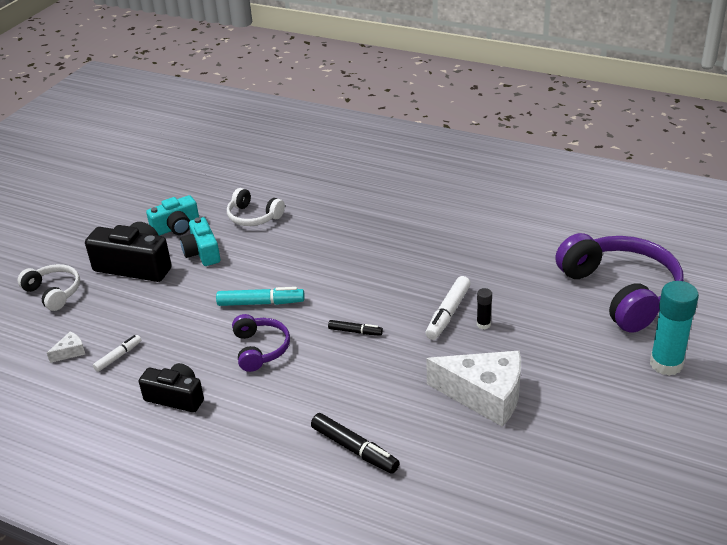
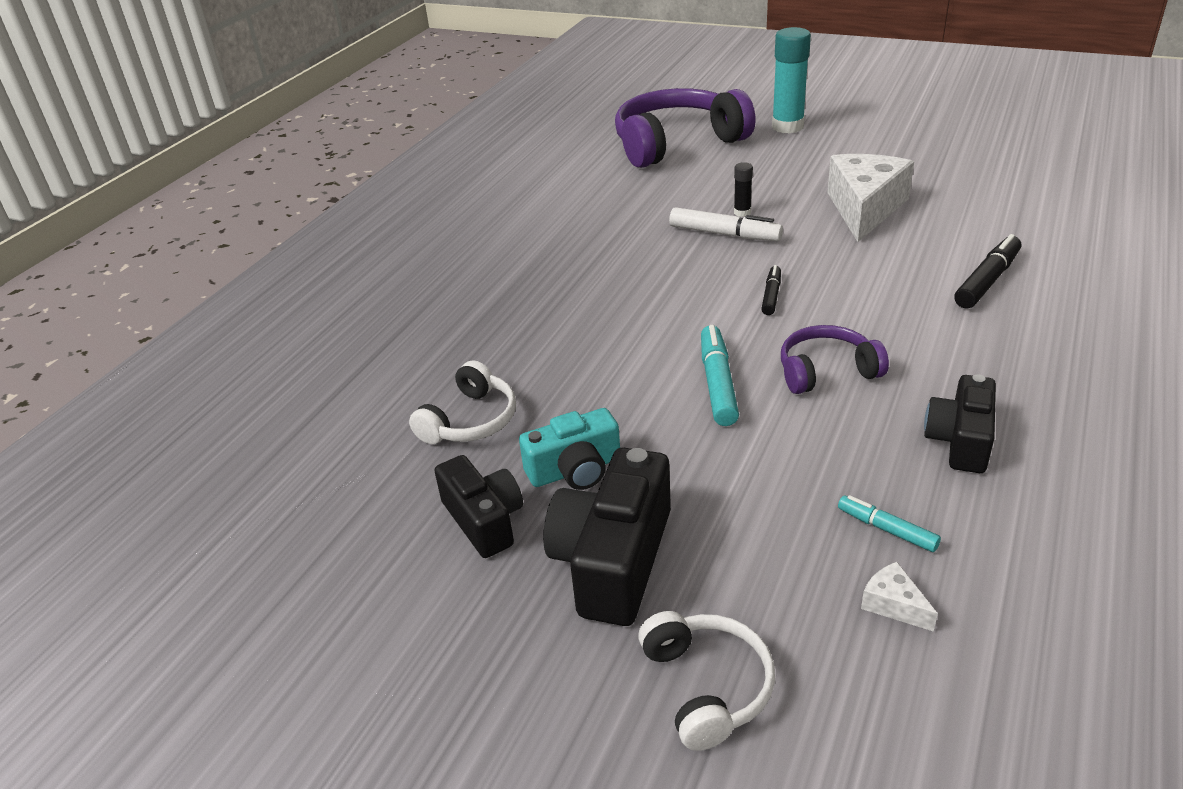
camera: 90 degrees left, 0 degrees up
(54, 292) = (707, 686): white headphones -> white headphones turned 120 degrees clockwise
(118, 356) = (887, 529): white marker -> turquoise marker
(176, 227) = (484, 520): turquoise camera -> black camera

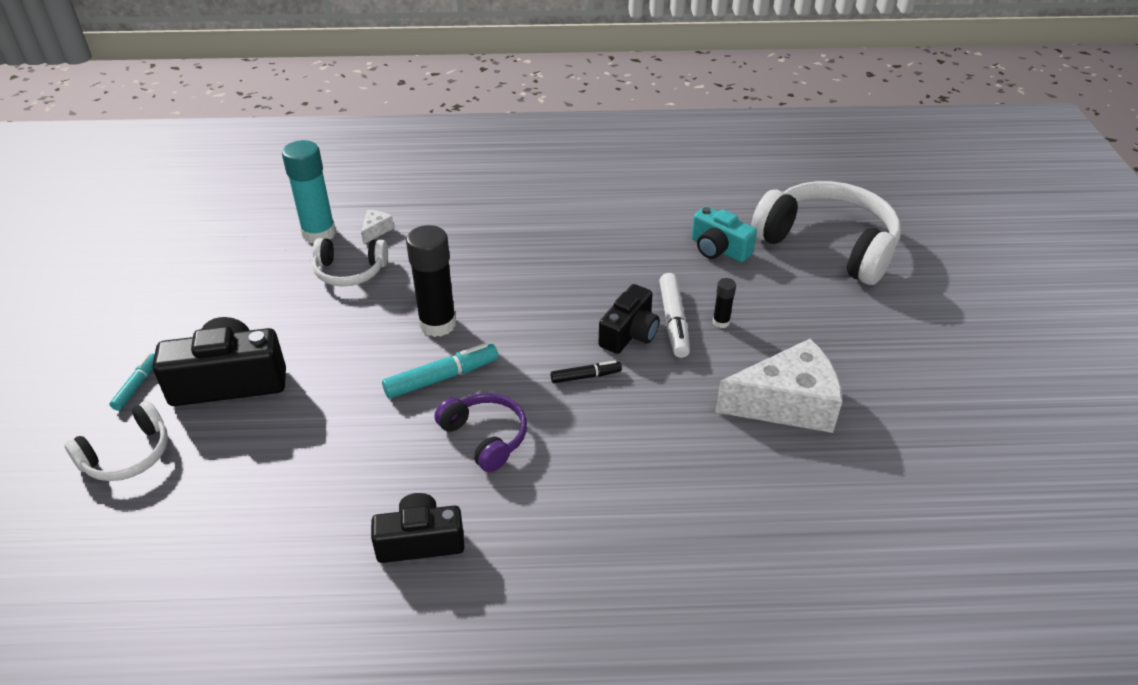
camera: 60 degrees right, 5 degrees up
(484, 520) = (252, 313): black camera -> black camera (629, 333)
(575, 470) = (314, 336): turquoise camera -> turquoise camera (719, 249)
(625, 370) = (437, 324): none -> black glue stick
(677, 143) = (828, 245): purple headphones -> white headphones
(787, 126) = (930, 307): turquoise glue stick -> turquoise glue stick (319, 234)
(887, 529) = (295, 514): turquoise marker -> turquoise marker (137, 386)
(893, 604) = (216, 533): white cheese -> white cheese (376, 230)
(987, 281) = (697, 523): black marker -> none

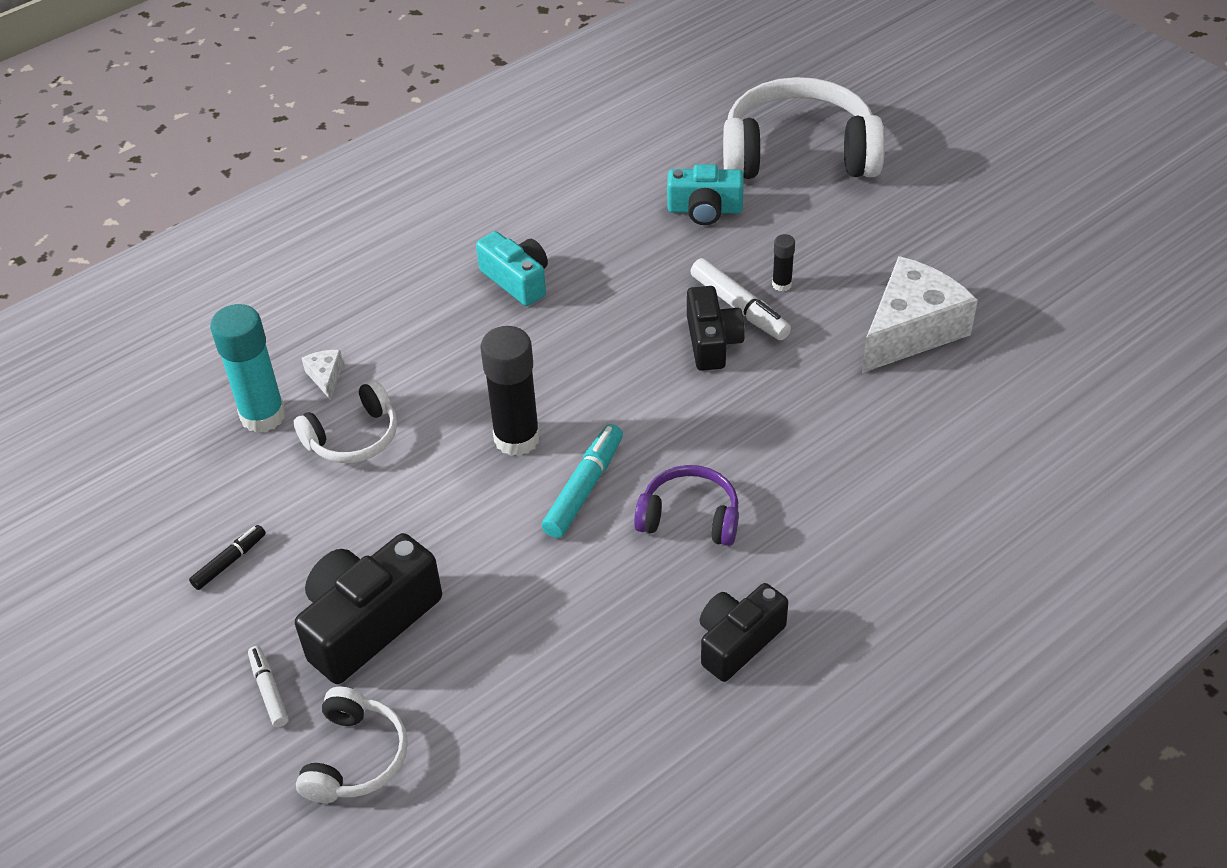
camera: 35 degrees left, 5 degrees up
(137, 386) = (269, 690): turquoise marker -> white marker
(547, 232) = (517, 280): none -> turquoise camera
(586, 376) = (717, 406): black marker -> black marker (230, 562)

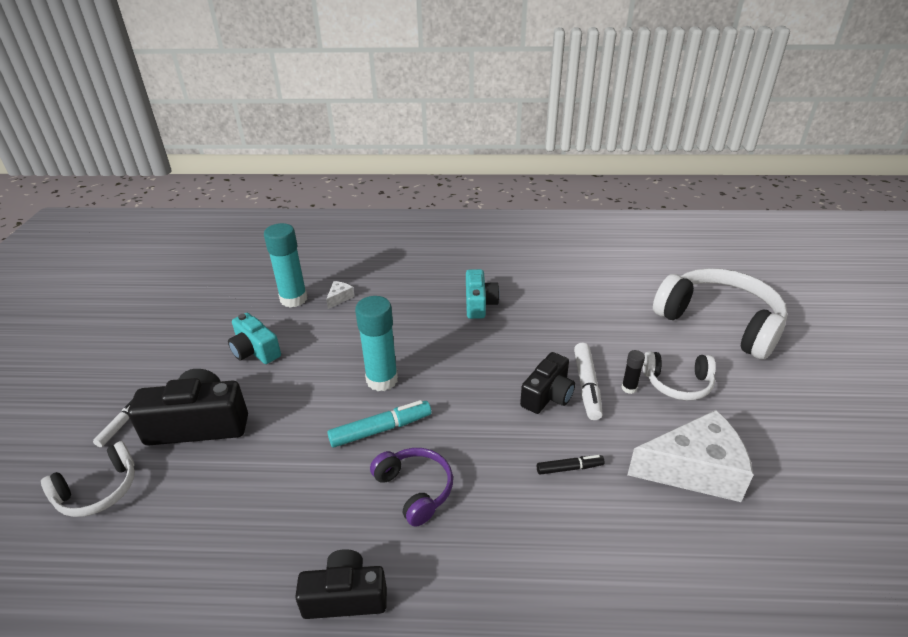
camera: 40 degrees right, 10 degrees down
(230, 562) = (194, 353): black marker -> black marker (569, 468)
(354, 437) = (314, 331): white headphones -> white headphones (677, 383)
(517, 438) = (382, 380): black glue stick -> turquoise glue stick
(705, 210) = (624, 323): turquoise camera -> turquoise camera (255, 350)

